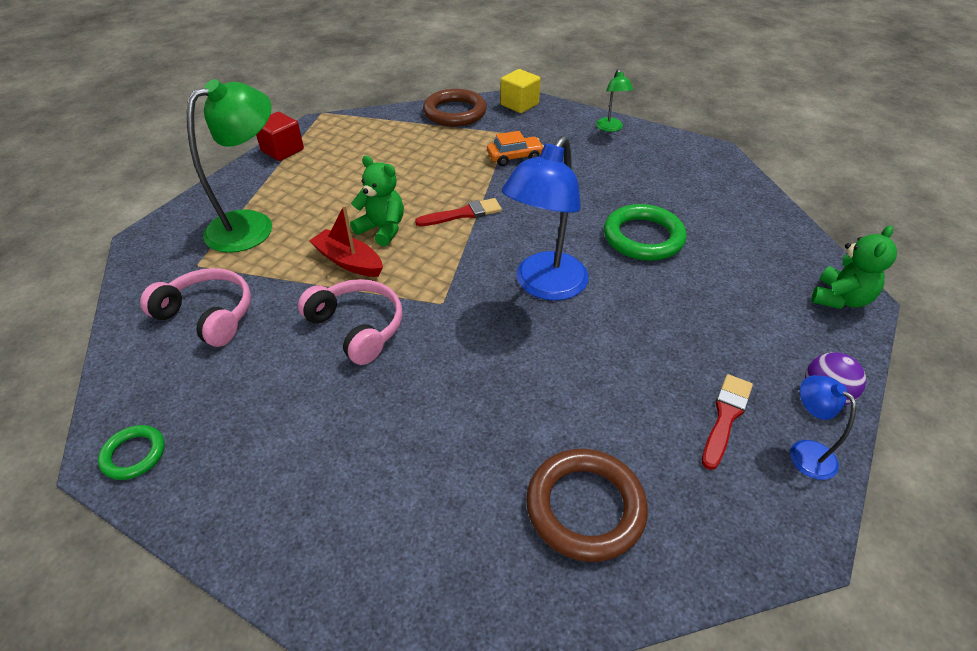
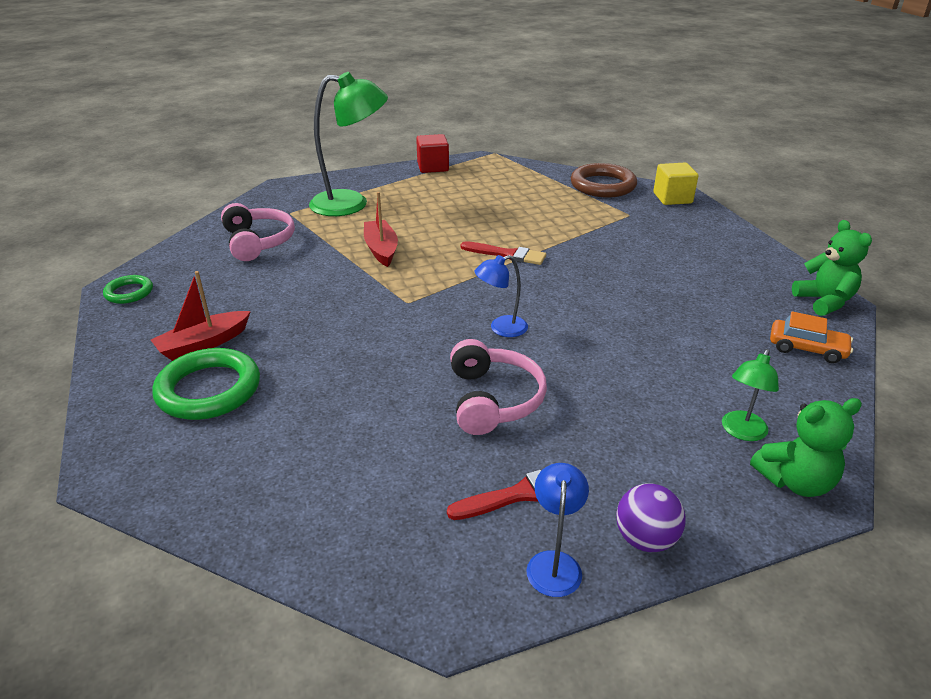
camera: 40 degrees right, 10 degrees down
(308, 458) = (203, 344): none -> red boat
(357, 327) = (331, 290): pink headphones -> pink headphones (493, 399)
(382, 229) = (432, 240): green teddy bear -> green teddy bear (824, 302)
(514, 157) = (610, 233): orange car -> orange car (807, 349)
(544, 286) = (501, 328): blue lamp -> blue lamp, size x0.49
(585, 507) = (319, 476): brown ring -> none
(610, 128) = (741, 245): green lamp -> green lamp (741, 432)
(643, 237) = (645, 336): green ring -> green ring (209, 389)

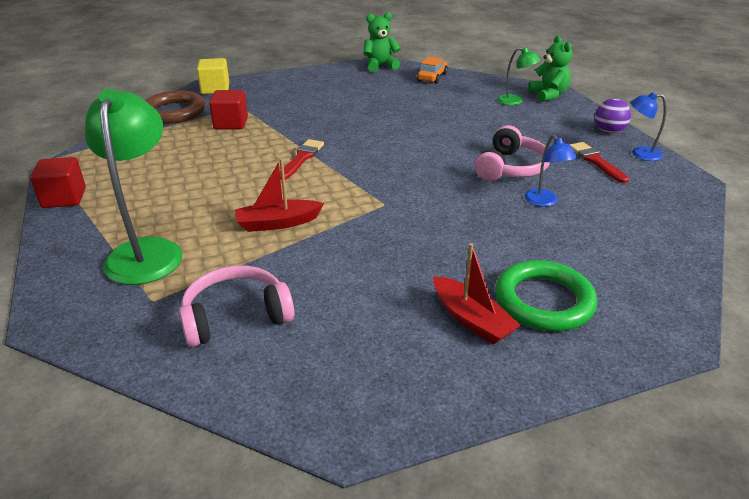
camera: 90 degrees left, 0 degrees up
(129, 292) = (363, 417): green ring -> none
(493, 399) = (511, 167): pink headphones -> pink headphones turned 120 degrees clockwise
(501, 328) = (422, 163): blue lamp -> blue lamp (545, 202)
(583, 214) = (231, 123): none -> red cube

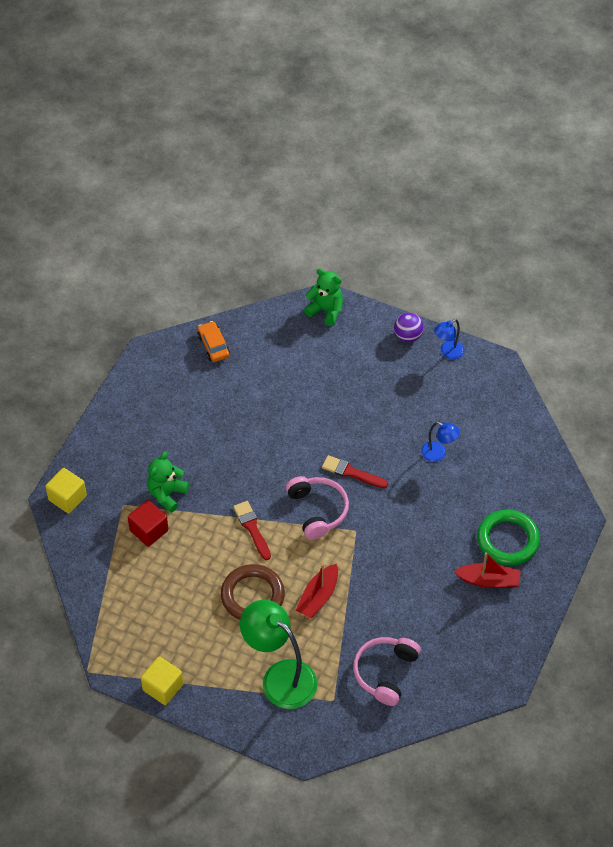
camera: 45 degrees left, 20 degrees up
(64, 198) = (163, 687): red cube -> yellow cube
(174, 112) = (85, 552): brown ring -> brown ring (252, 596)
(380, 66) = (152, 358): green teddy bear -> green teddy bear (167, 494)
(511, 167) = (388, 432): pink headphones -> pink headphones (317, 510)
(515, 101) = (312, 339): green lamp -> none
(596, 161) = (430, 383): red brush -> red brush (351, 472)

